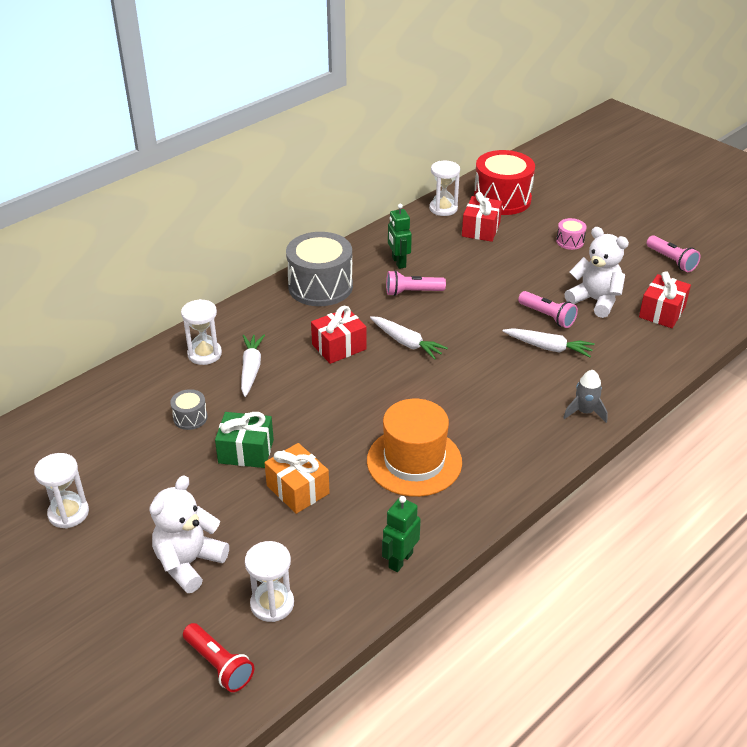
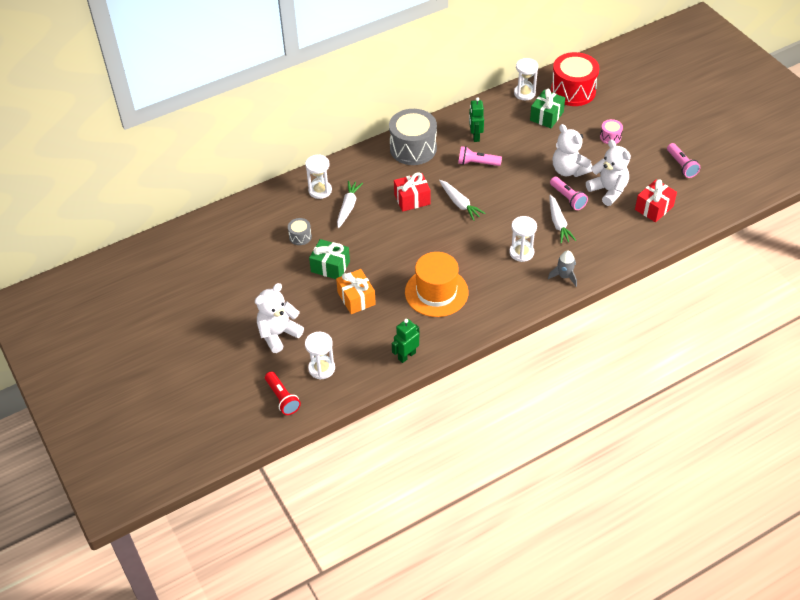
camera: 15 degrees right, 10 degrees up
(68, 513) = (213, 289): white hourglass -> white hourglass (521, 252)
(481, 229) = (546, 116): red gift -> green gift
(534, 284) = (569, 170): none -> white teddy bear
(548, 347) = (558, 223): white carrot -> white carrot turned 45 degrees clockwise

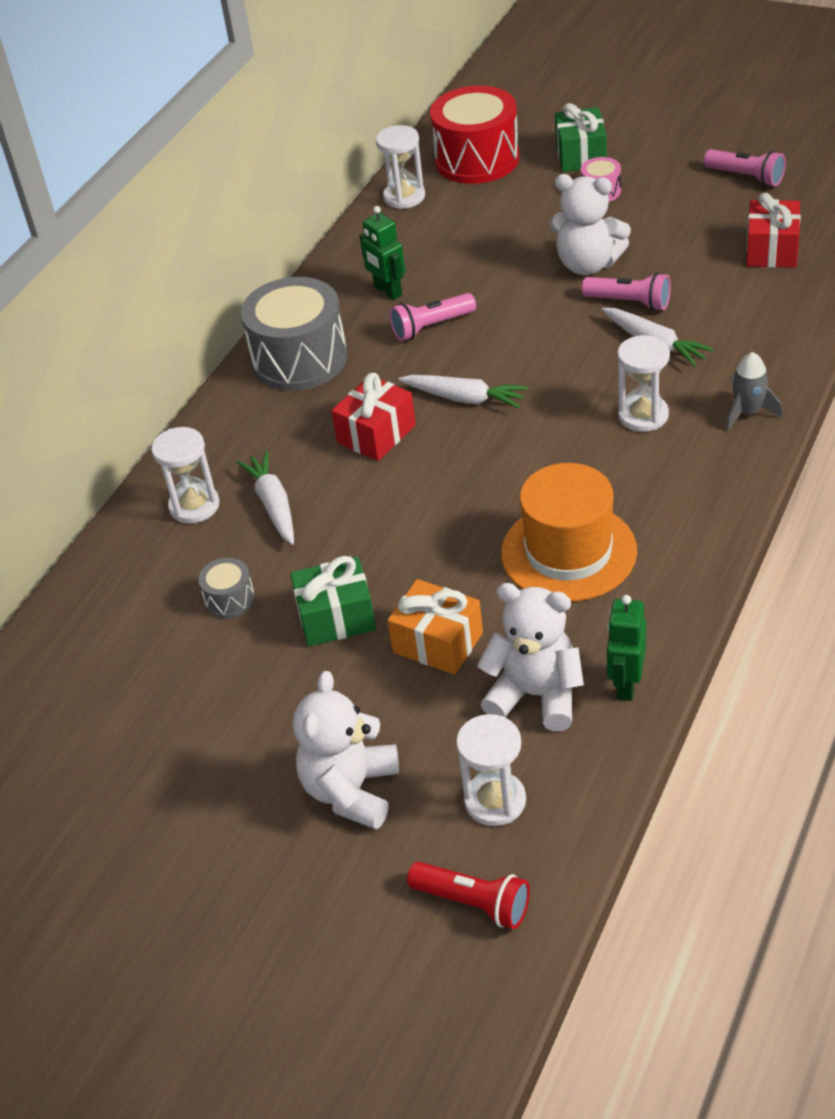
camera: 30 degrees left, 5 degrees down
(546, 116) = (473, 211): green gift -> green gift (581, 155)
(608, 191) = (679, 262): white teddy bear -> white teddy bear (536, 695)

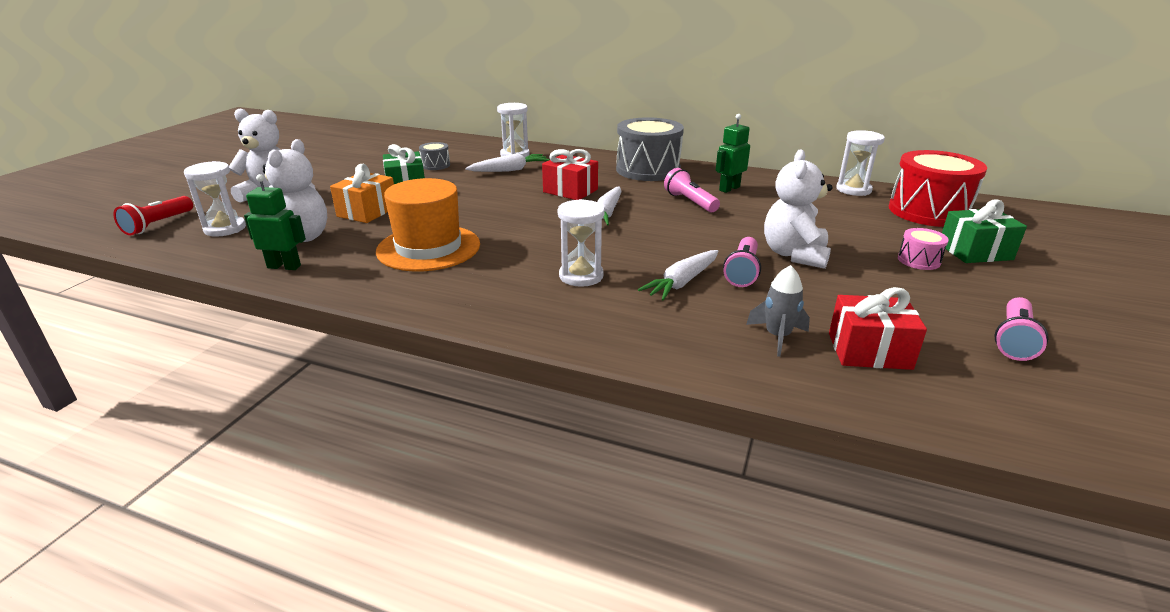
camera: 80 degrees right, 15 degrees down
(748, 413) = (580, 325): grey rocket -> grey rocket (777, 336)

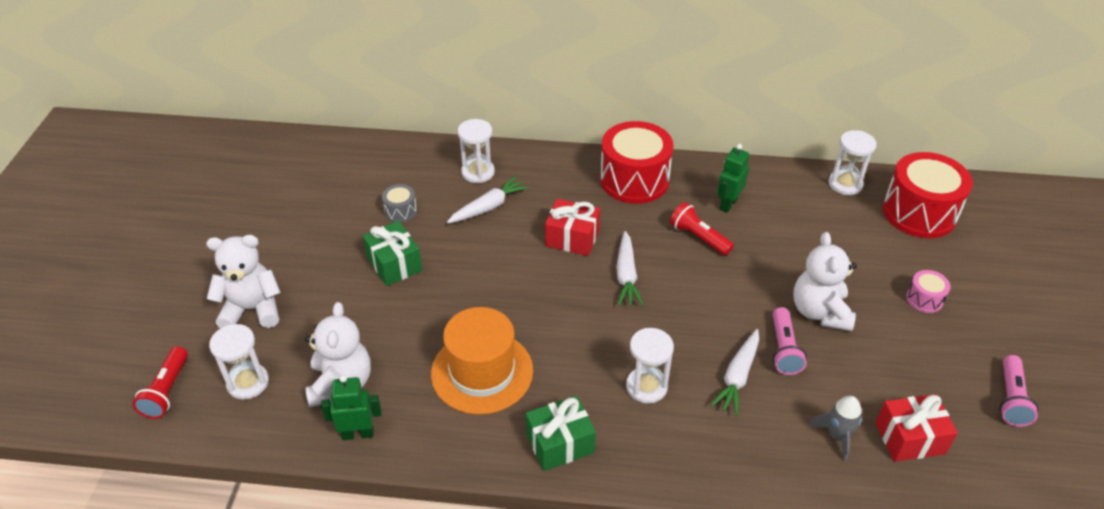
camera: 15 degrees left, 15 degrees up
(367, 212) = (381, 320): orange gift -> none
(648, 170) = (634, 180): grey drum -> red drum
(690, 202) = (698, 238): pink flashlight -> red flashlight
(975, 252) = (967, 275): green gift -> green gift (560, 443)

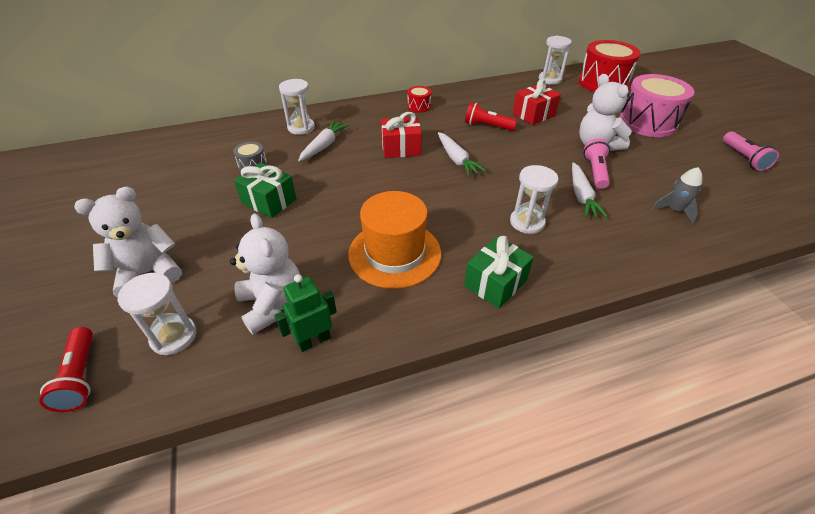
camera: 25 degrees left, 0 degrees up
(634, 180) = (419, 106): red drum -> red drum, size x0.45
(728, 204) = (490, 105): green robot -> none
(783, 349) = (595, 172): pink flashlight -> pink flashlight turned 150 degrees counterclockwise
(910, 438) = (715, 197): red gift -> red gift (533, 114)
(924, 299) = (647, 122): pink drum -> pink drum, size x2.21

